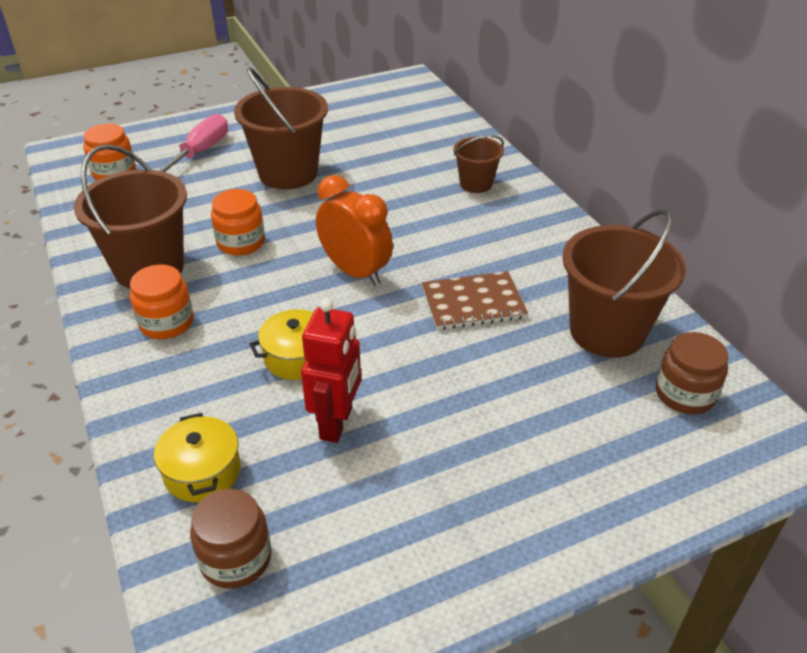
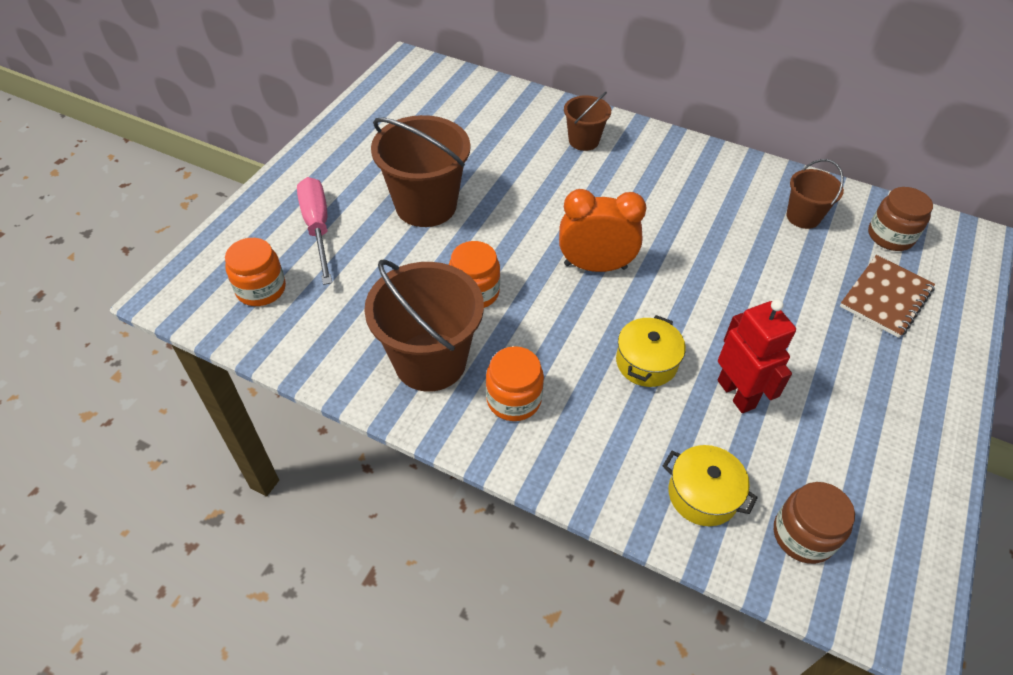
camera: 40 degrees left, 10 degrees up
(473, 303) = (703, 244): brown notebook -> brown notebook (885, 297)
(607, 331) = (803, 217): brown bucket -> brown bucket, size x0.54

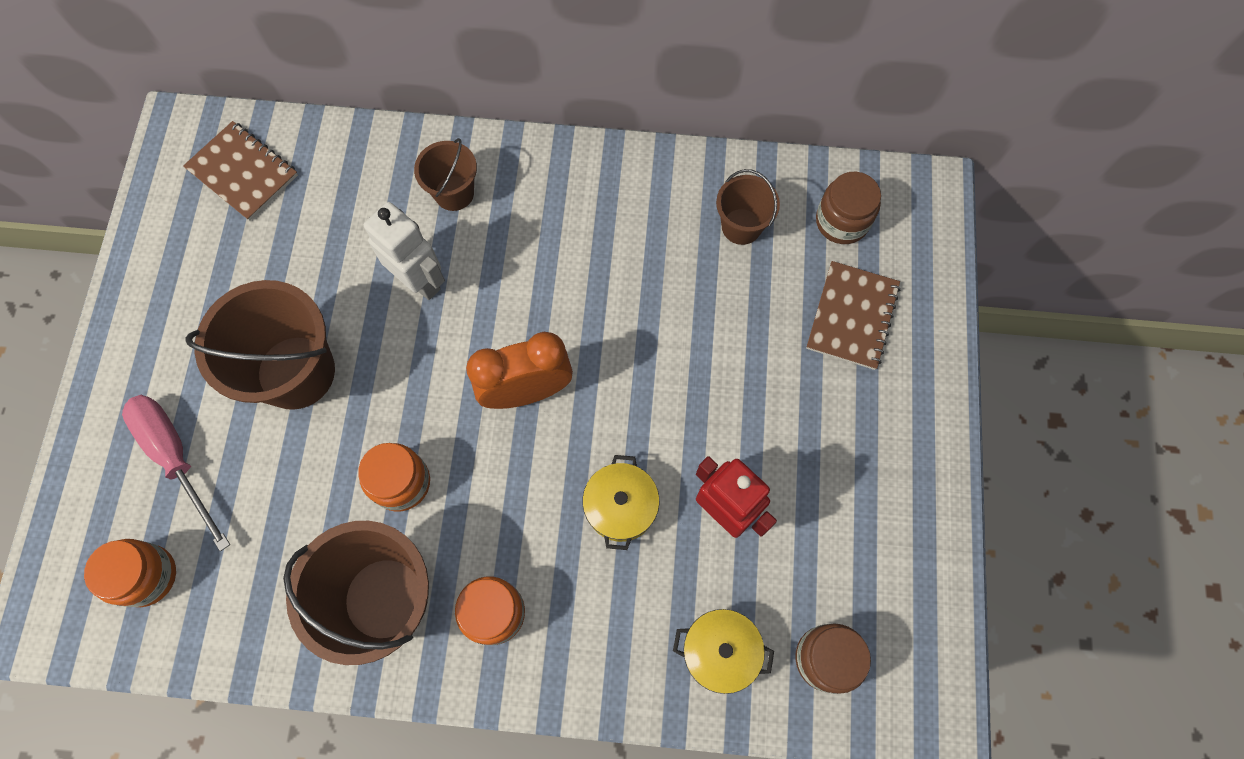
camera: 20 degrees left, 20 degrees up
(440, 93) = (243, 172): none -> brown notebook
(539, 180) = (420, 280): none -> white robot

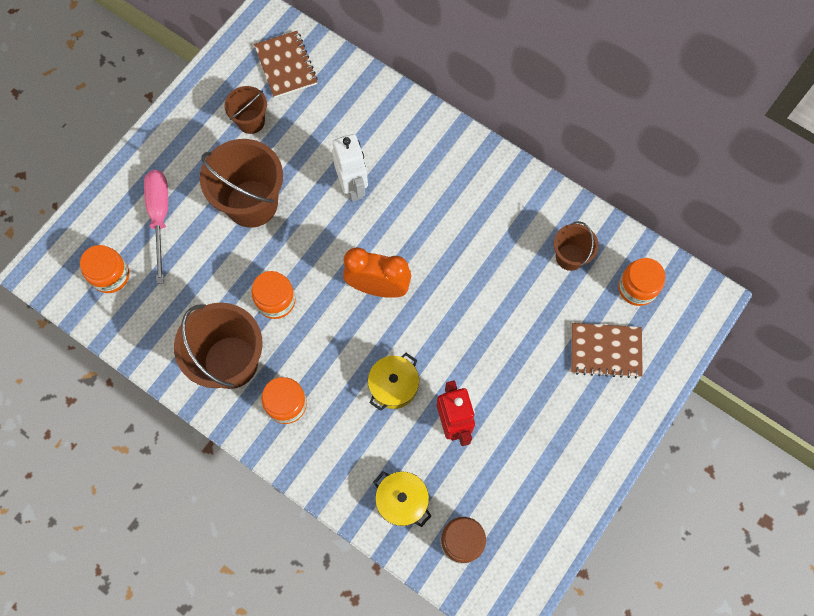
camera: 30 degrees right, 0 degrees up
(454, 193) = (404, 143): brown bucket -> brown bucket (251, 121)
(842, 221) = (637, 288): brown jar -> orange jar
(852, 316) = (605, 351): brown notebook -> brown notebook turned 45 degrees clockwise

